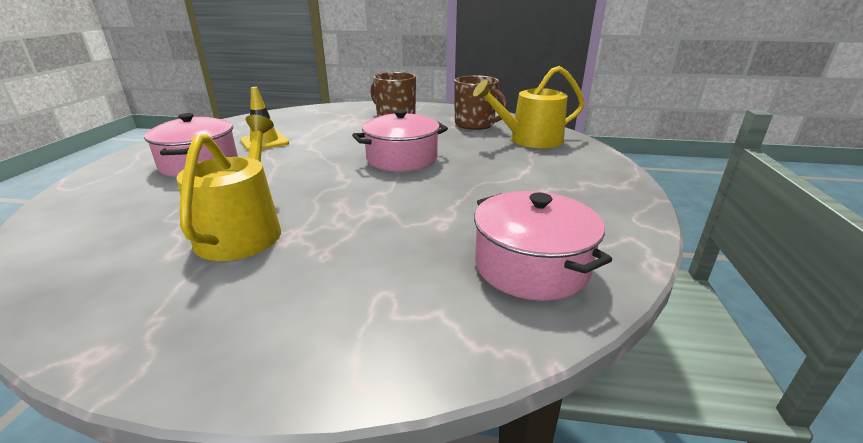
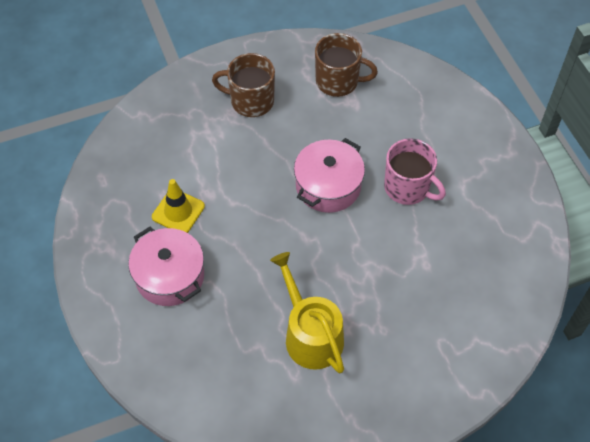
camera: 30 degrees left, 30 degrees up
(479, 177) = (408, 188): none -> pink mug
(530, 140) = (406, 97): yellow watering can -> none
(531, 266) = (498, 279): pink pot -> none

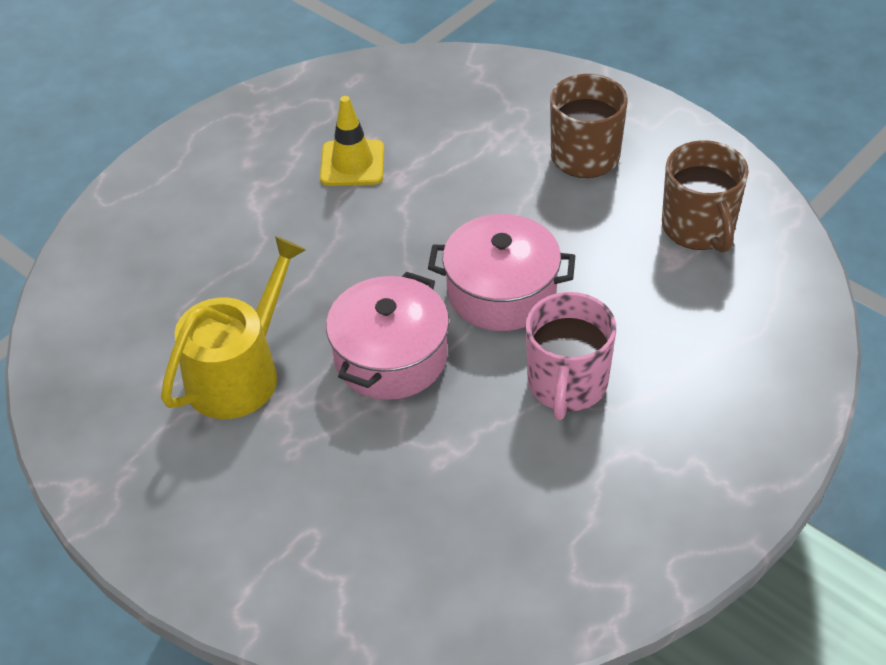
camera: 65 degrees right, 10 degrees down
(169, 276) = (250, 197): pink pot -> pink pot (391, 357)

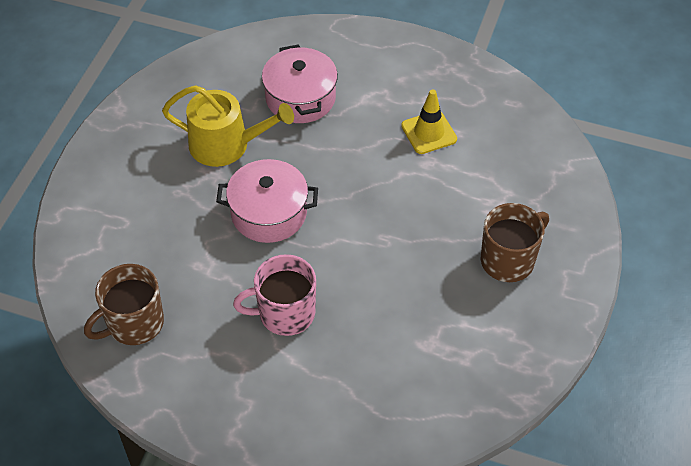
camera: 65 degrees right, 5 degrees up
(501, 292) = (350, 253): pink pot -> pink pot (300, 98)
(699, 228) = (468, 352): brown mug -> brown mug (134, 323)

